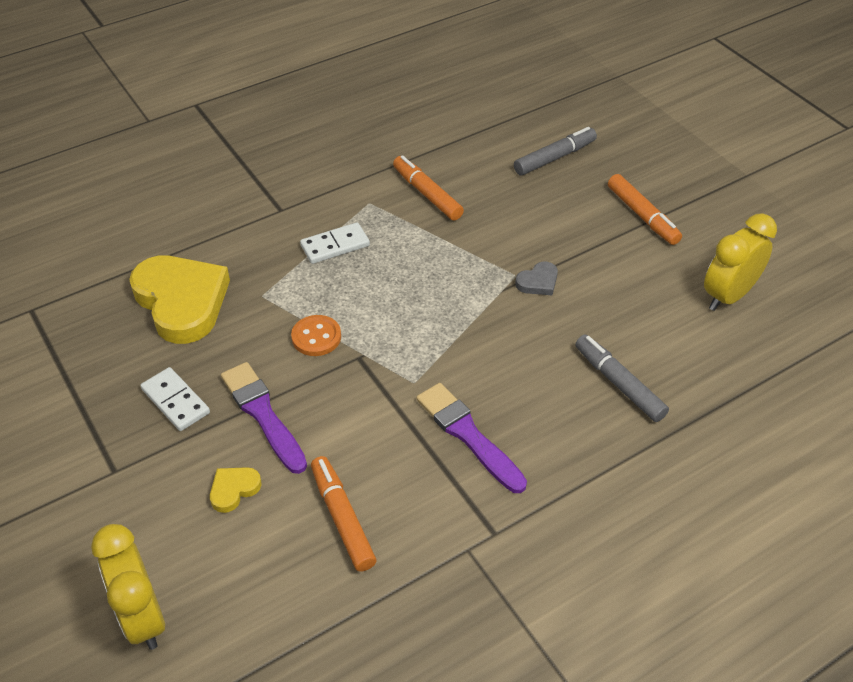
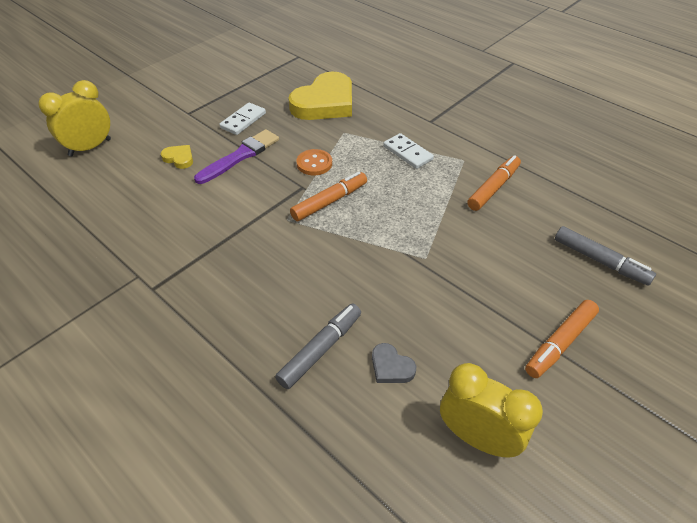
camera: 75 degrees right, 0 degrees up
(342, 518) = (161, 208): orange marker -> orange marker (329, 201)
(468, 435) = (242, 258): purple brush -> none
(538, 282) = (424, 274): grey heart -> grey heart (391, 367)

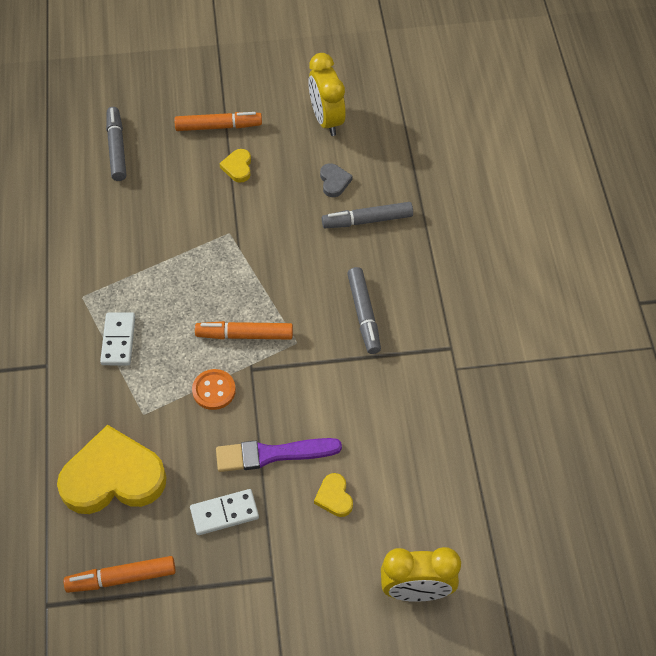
camera: 140 degrees left, 10 degrees up
(250, 268) = (364, 314): none -> grey marker
(490, 316) = (238, 167): none -> yellow heart
(493, 188) = (100, 252): orange marker -> orange marker (121, 578)

